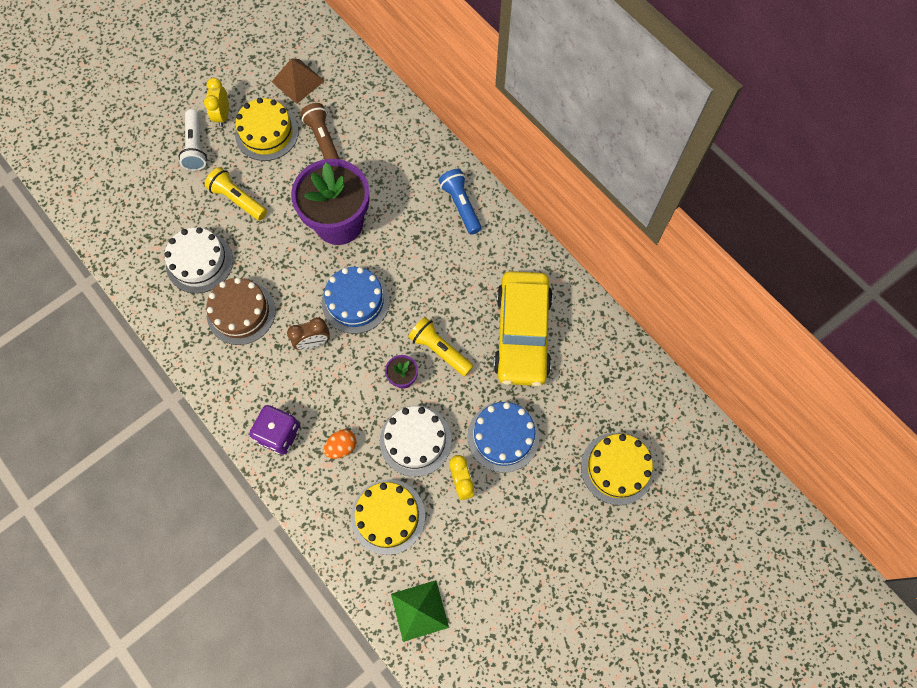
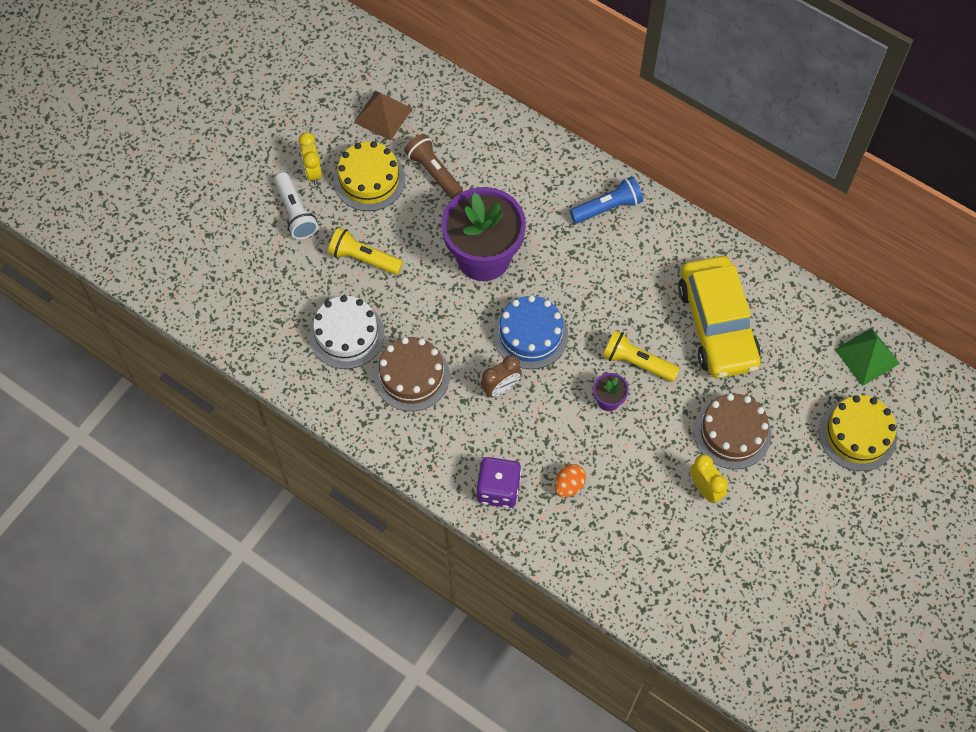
camera: 15 degrees left, 5 degrees down
(388, 516) = (641, 542): yellow cake -> none
(415, 440) = (643, 459): white cake -> none
(419, 610) = (705, 624): green pyramid -> green pyramid (867, 356)
(461, 205) = (607, 207): blue flashlight -> blue flashlight turned 105 degrees clockwise
(503, 436) = (732, 433): blue cake -> brown cake

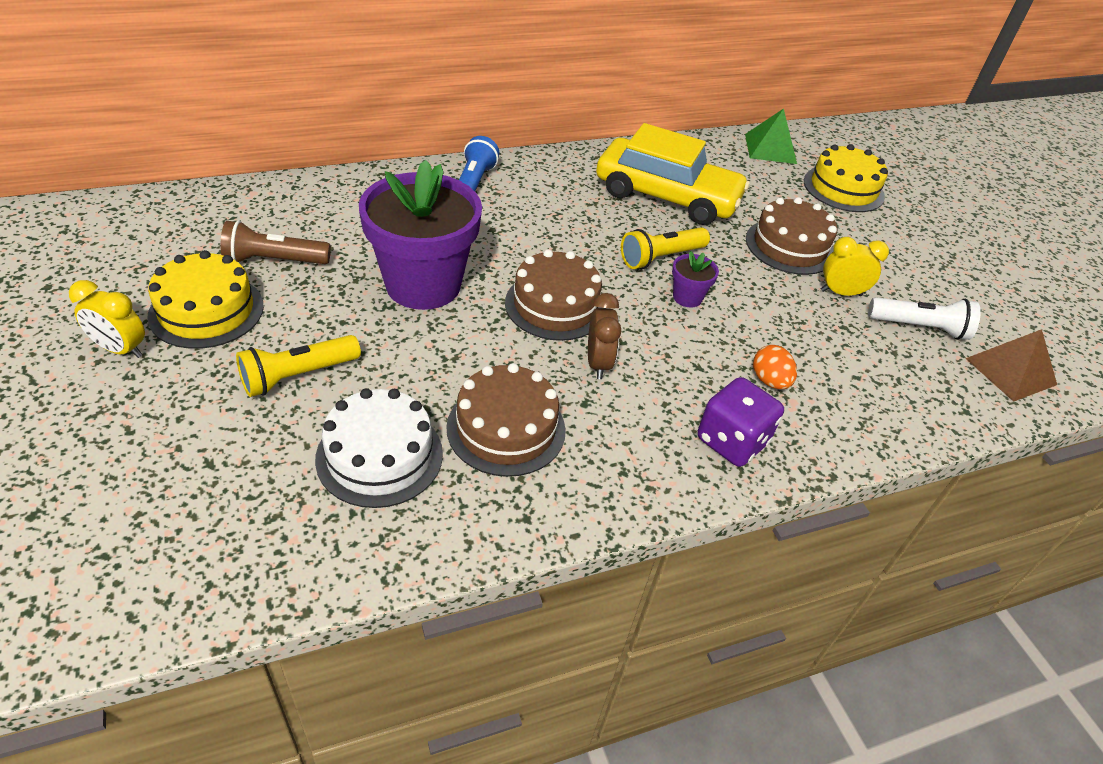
camera: 60 degrees left, 20 degrees down
(295, 212) = (147, 399): white flashlight -> white flashlight (920, 327)
(383, 115) = (149, 254): brown pyramid -> brown pyramid (1010, 371)
(530, 334) = (555, 305): blue cake -> brown cake

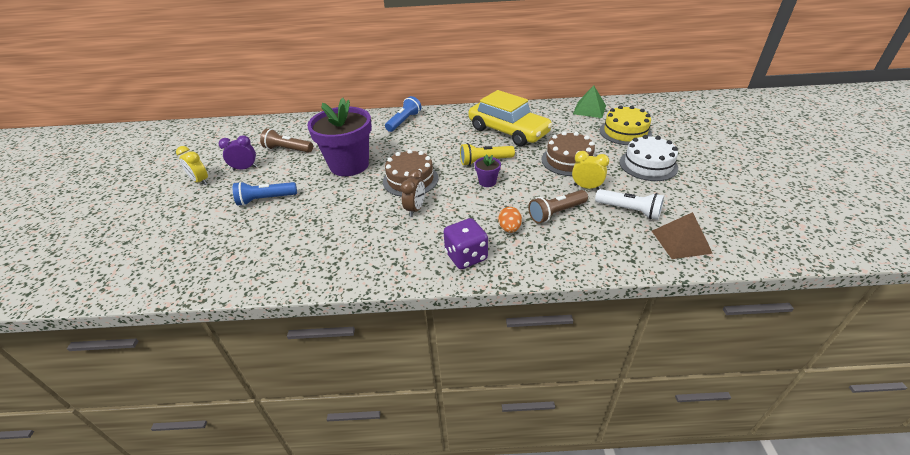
camera: 25 degrees right, 5 degrees down
(206, 311) = (245, 168): yellow cake -> purple clock
(298, 376) = (266, 199): yellow flashlight -> blue flashlight
(379, 456) = (279, 238): white cake -> white cake (648, 165)
(506, 428) = (347, 234): brown cake -> none
(822, 343) = (556, 213): none -> brown flashlight

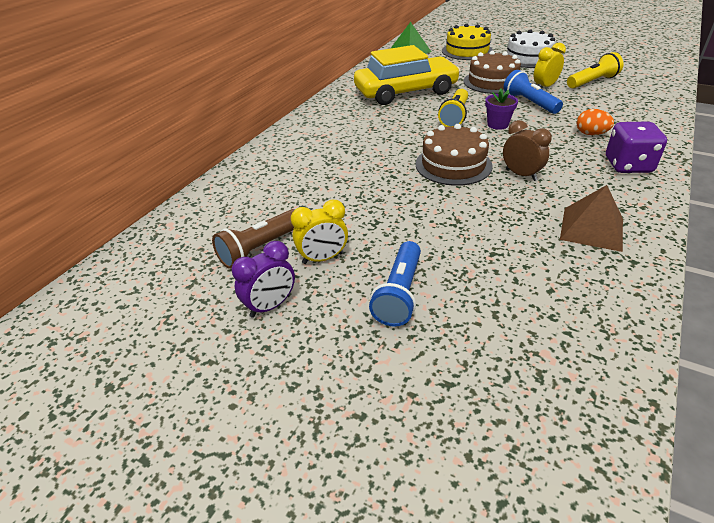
camera: 60 degrees left, 0 degrees up
(200, 181) = (254, 375): yellow clock -> yellow clock (323, 258)
(245, 168) = (270, 306): purple clock -> purple clock turned 150 degrees counterclockwise
(349, 165) = (373, 200): purple flower pot -> none
(404, 121) = (303, 140): blue flashlight -> blue flashlight (529, 103)
(556, 213) = (577, 108): brown flashlight -> none
(629, 210) = (592, 82): white flashlight -> yellow flashlight
(681, 241) = (645, 78): brown pyramid -> brown pyramid (591, 228)

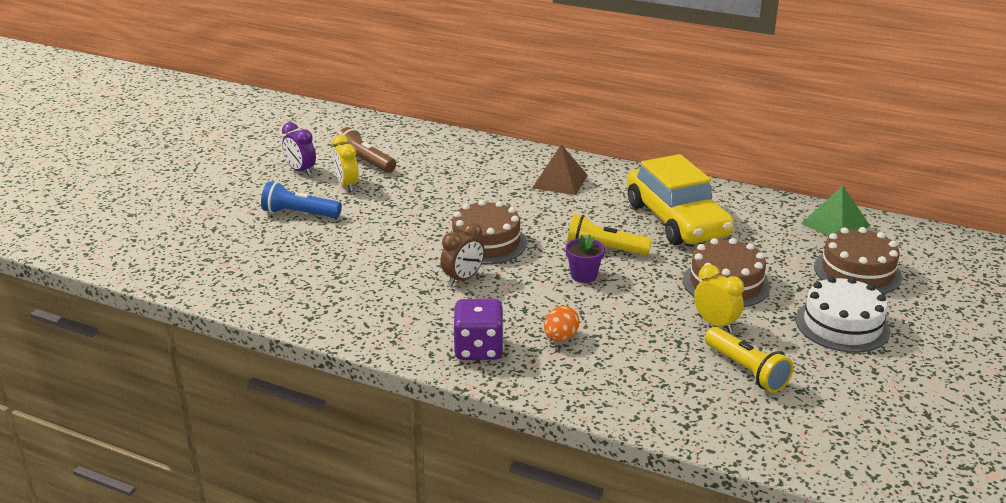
camera: 85 degrees right, 10 degrees down
(467, 51) = (857, 272): yellow cake -> brown cake
(529, 103) = (653, 305): blue flashlight -> none
(591, 228) = (361, 305): brown pyramid -> brown pyramid (560, 181)

